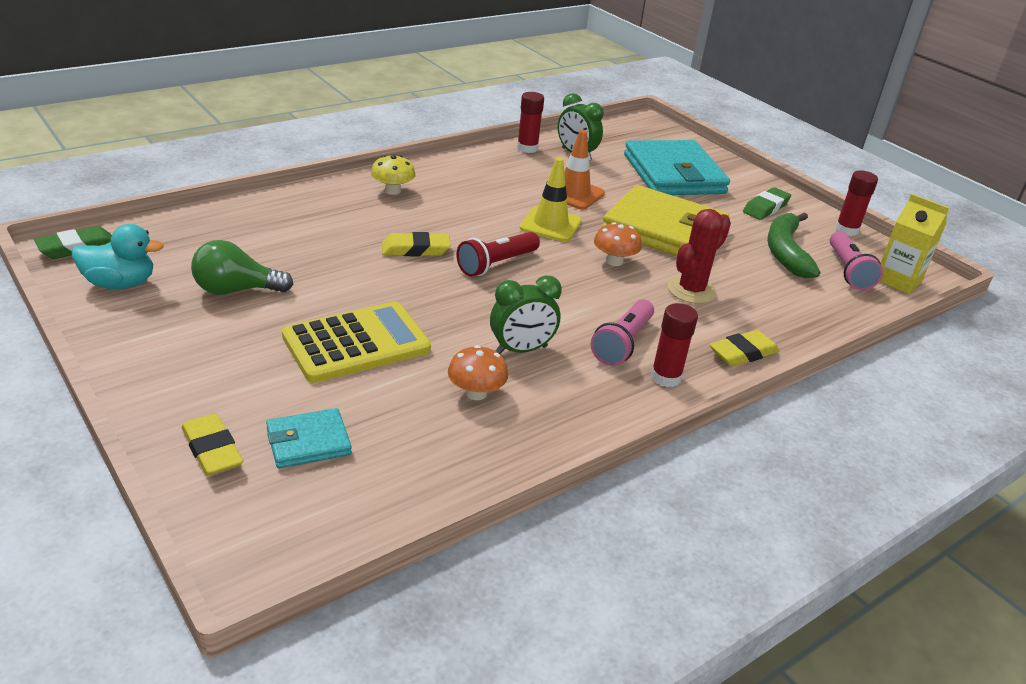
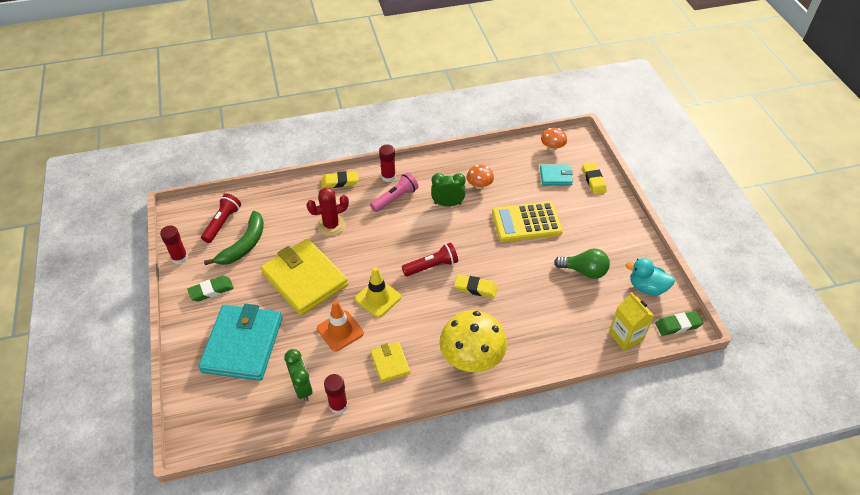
camera: 155 degrees left, 15 degrees up
(392, 191) = (471, 357): yellow mushroom -> yellow mushroom, size x2.01
(492, 177) = (390, 363): none -> yellow wallet
(614, 261) = (359, 256): orange mushroom -> orange mushroom (552, 147)
(848, 271) = (222, 223): pink flashlight -> red flashlight
(898, 280) = (201, 211): yellow carton -> yellow carton (625, 336)

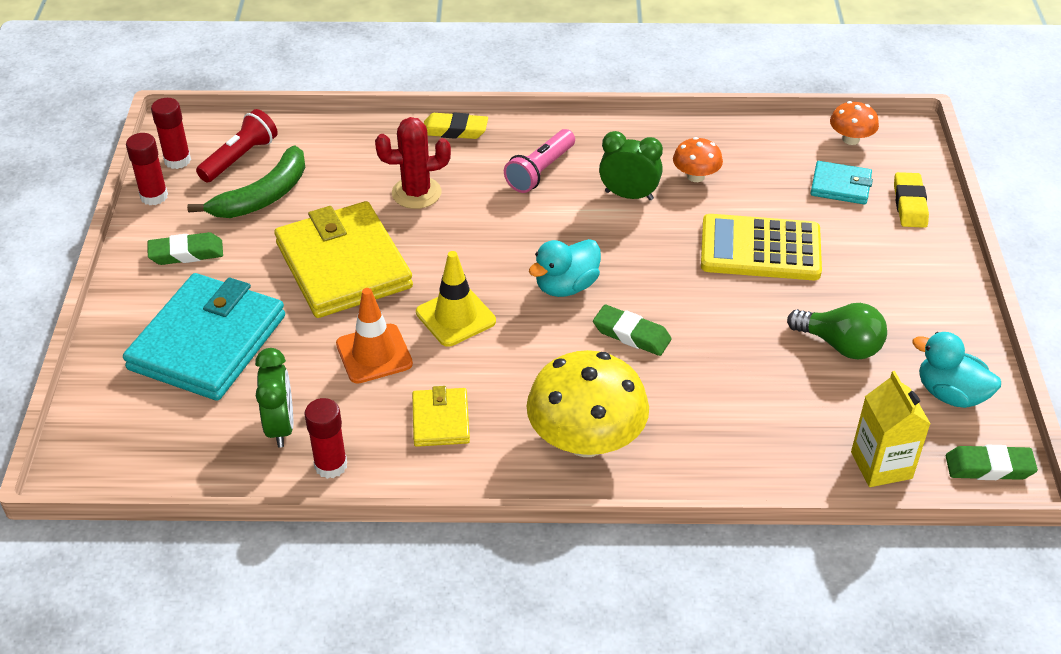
camera: 15 degrees right, 5 degrees down
(388, 176) = (540, 136): red glue stick -> red glue stick (177, 160)
(395, 198) = (540, 171): pink flashlight -> pink flashlight turned 150 degrees clockwise
(431, 266) = (566, 286): red flashlight -> turquoise duck
(475, 288) = (631, 334): yellow eraser -> green eraser

